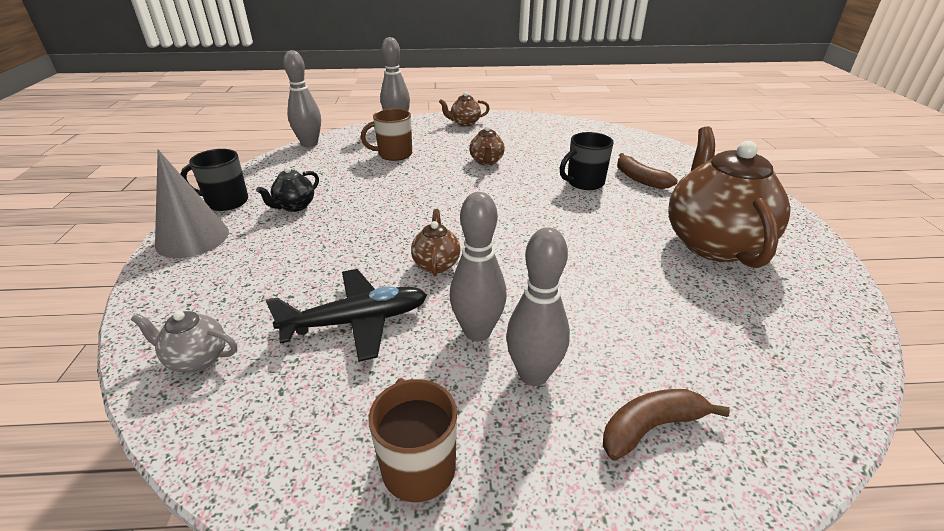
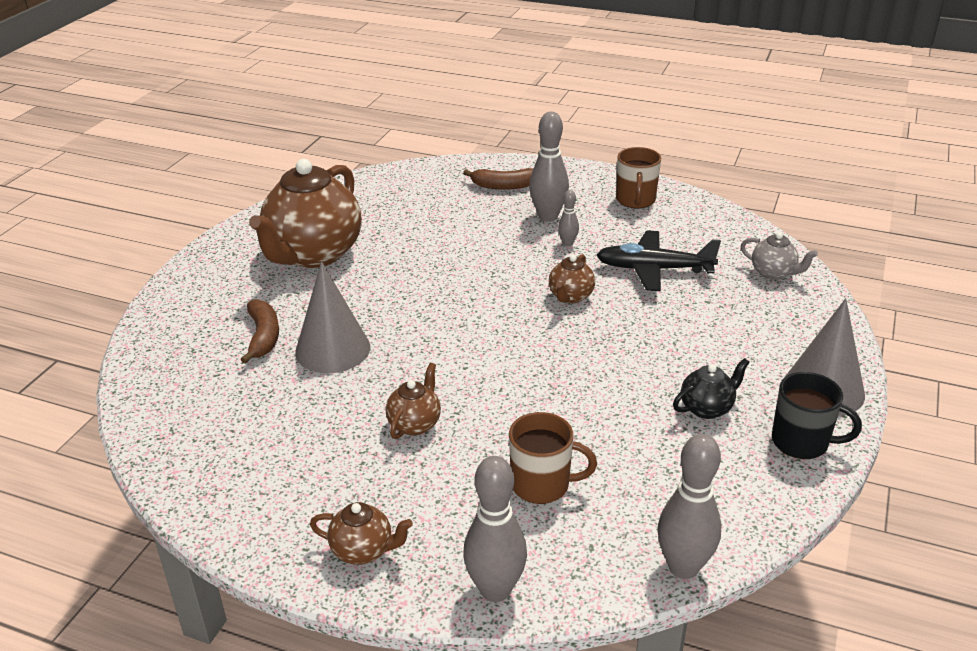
camera: 155 degrees left, 0 degrees up
(477, 332) = (567, 243): grey bowling pin -> grey bowling pin, size x0.51
(584, 182) = (333, 349): black mug -> grey cone

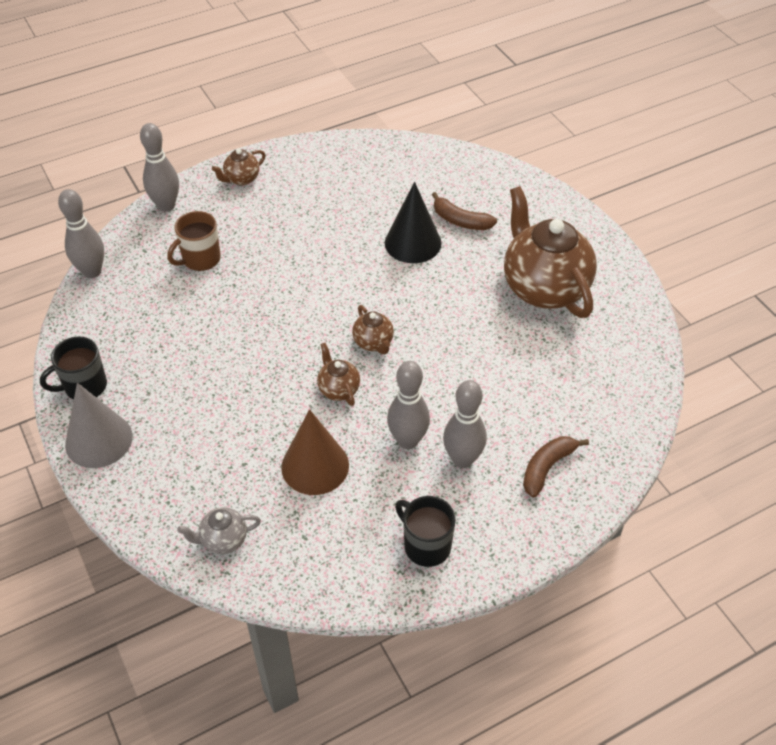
camera: 130 degrees right, 15 degrees up
(333, 349) = (413, 243): grey cone -> black cone
(415, 424) = (304, 240): brown teapot -> brown teapot (373, 343)
(567, 243) = (408, 441): grey bowling pin -> grey bowling pin, size x1.95
(635, 200) = (426, 545): brown mug -> black mug
(654, 269) = (315, 466): black plane -> brown cone
(707, 408) = (160, 368): black teapot -> none

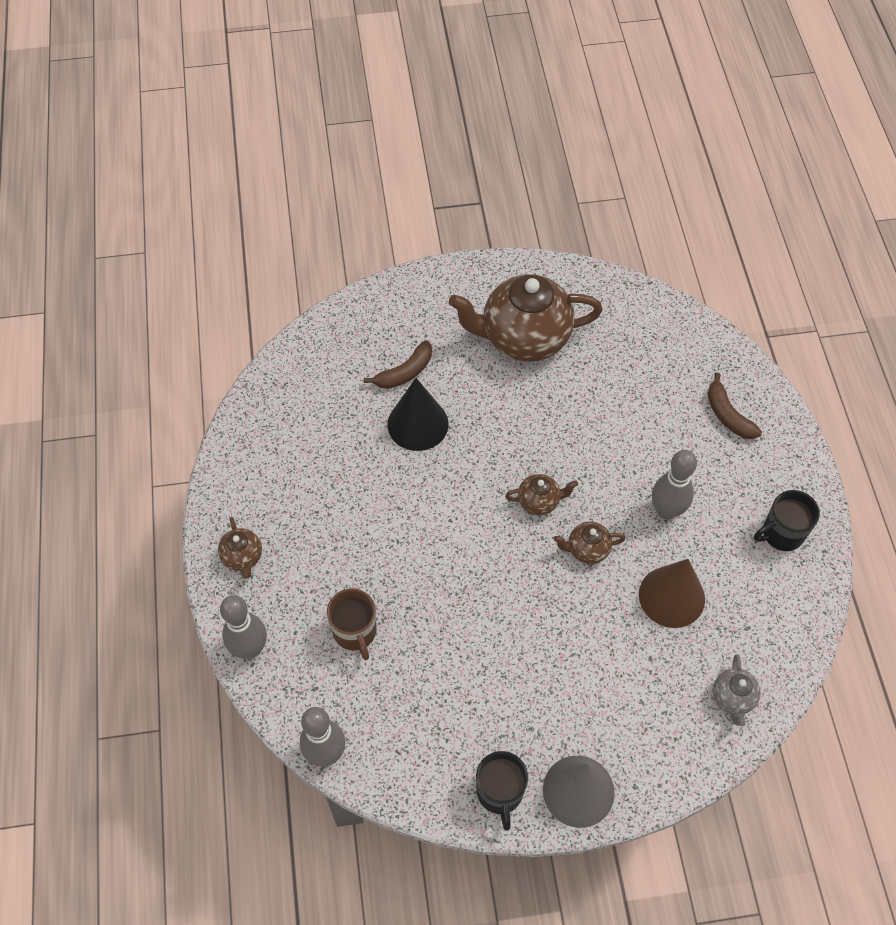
camera: 70 degrees left, 10 degrees up
(462, 459) = (700, 475): grey bowling pin -> none

